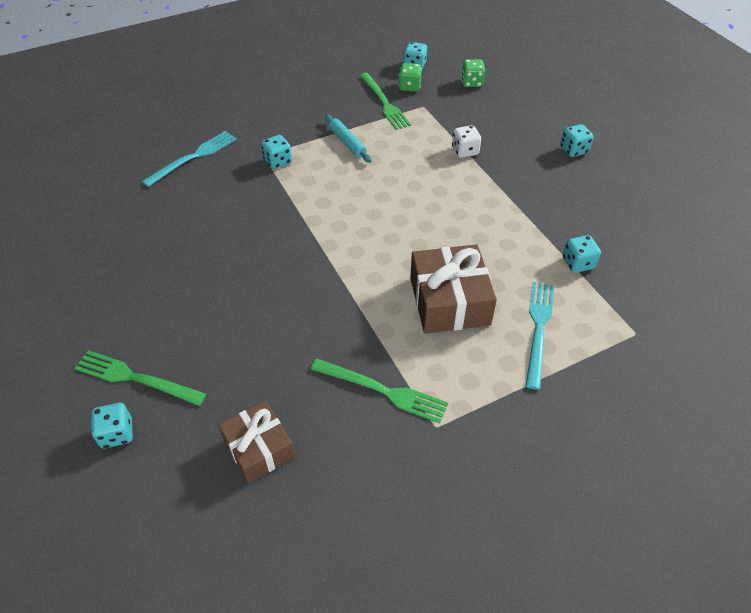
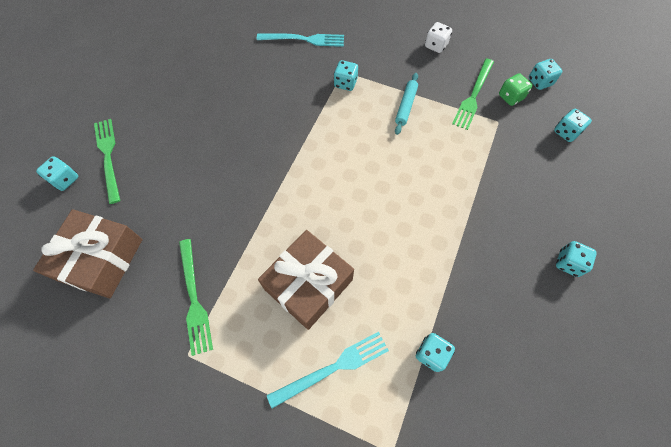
camera: 50 degrees right, 15 degrees up
(259, 448) = (101, 259): brown gift -> brown gift, size x1.52
(465, 151) = (478, 185): white dice -> white dice (436, 46)
(471, 83) = (566, 132): green dice -> turquoise dice

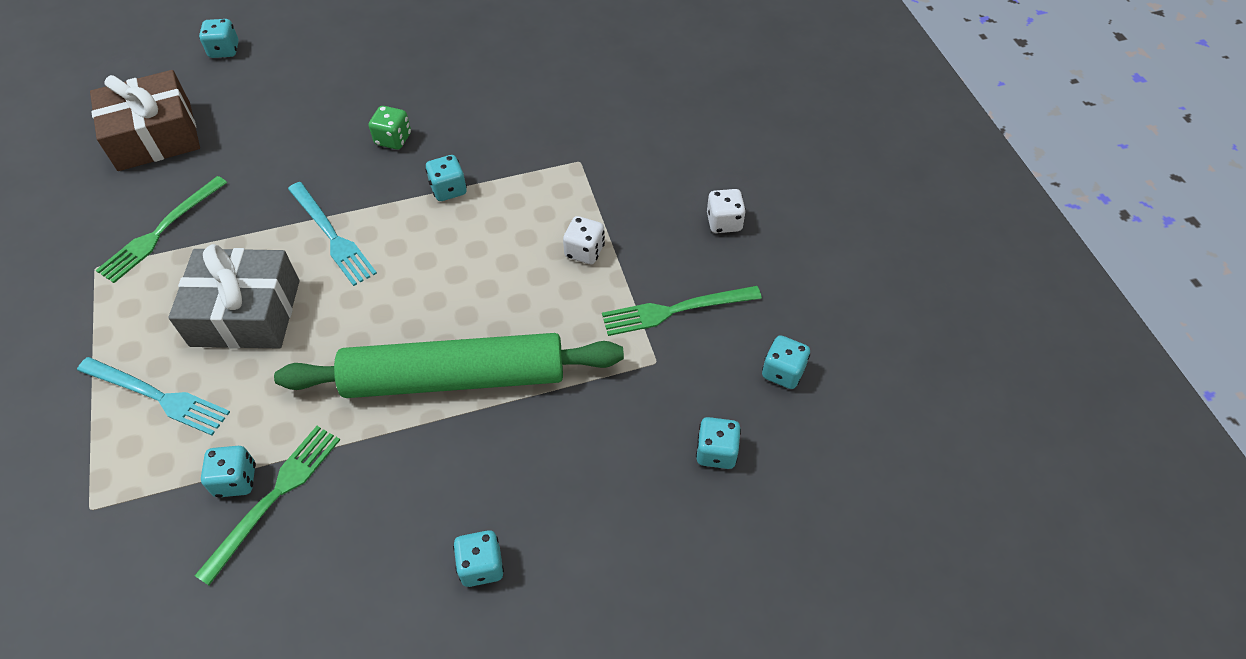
camera: 50 degrees right, 10 degrees down
(108, 157) = (277, 59): green fork -> green fork (274, 497)
(304, 40) = (593, 97): turquoise fork -> turquoise fork (332, 236)
(308, 284) = (245, 313): brown gift -> grey gift
(345, 83) = (562, 174): turquoise dice -> turquoise dice (448, 189)
(406, 106) = (584, 251): turquoise rolling pin -> white dice
(442, 207) = (455, 378): none -> green rolling pin
(510, 97) = (716, 353): green dice -> green dice (393, 139)

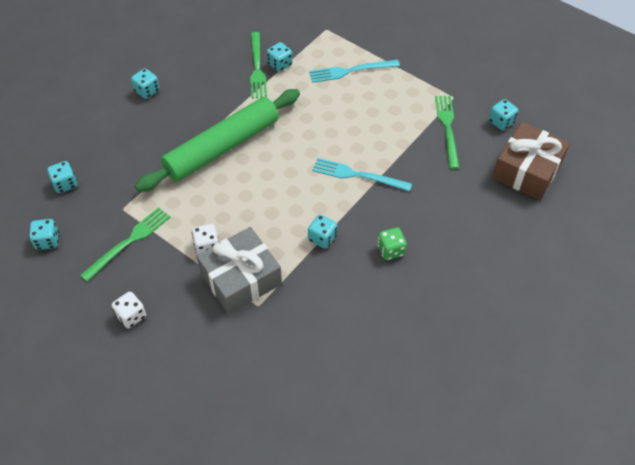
camera: 145 degrees right, 0 degrees up
(224, 50) = (574, 247): turquoise dice -> turquoise dice (501, 122)
(245, 313) = (355, 119): grey gift -> grey gift (241, 279)

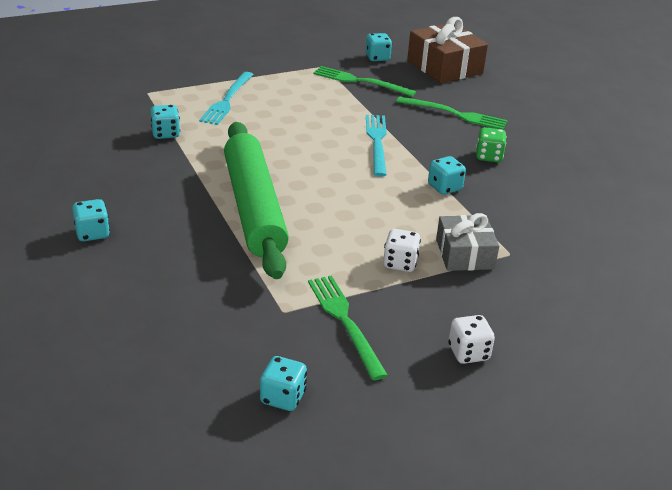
camera: 65 degrees left, 20 degrees down
(65, 184) = (189, 351): turquoise dice -> none
(241, 279) = (464, 254): grey gift -> grey gift, size x0.66
(257, 68) = (152, 148): green fork -> green fork (455, 114)
(358, 175) = (377, 142): turquoise fork -> turquoise fork turned 135 degrees clockwise

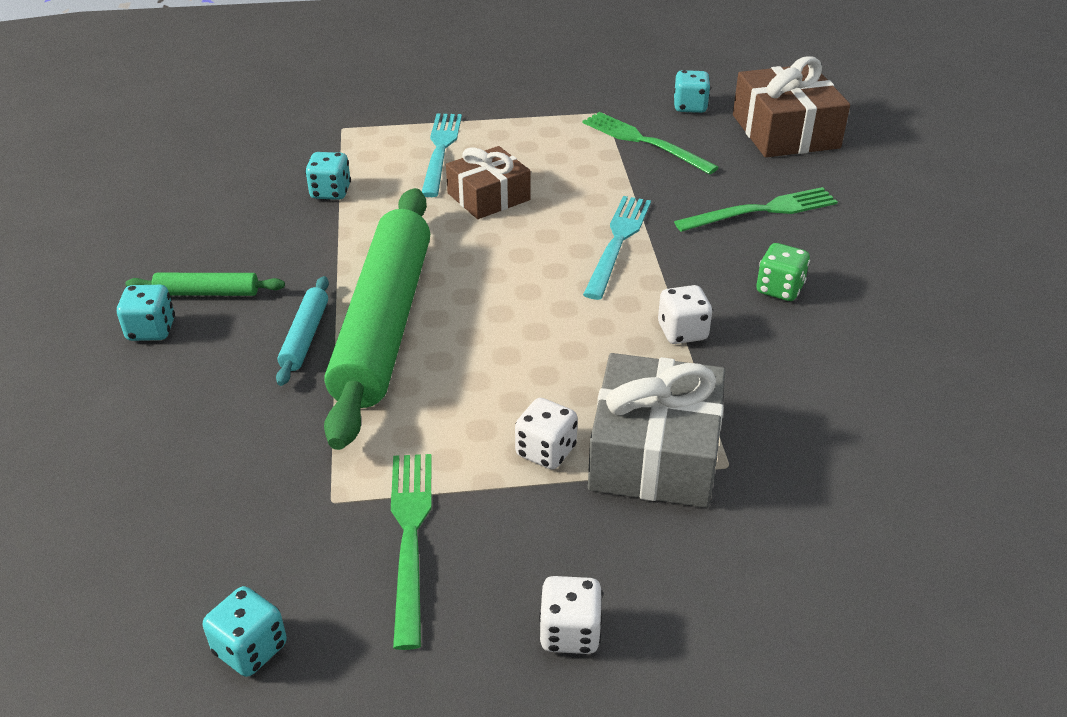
camera: 20 degrees right, 5 degrees up
(118, 206) = (207, 293): none -> green rolling pin
(205, 222) = (305, 337): none -> turquoise rolling pin
(227, 100) = (441, 151): turquoise fork -> turquoise fork turned 150 degrees clockwise
(277, 125) = (488, 197): none -> brown gift
(444, 187) = (682, 332): turquoise dice -> white dice
(455, 114) = (762, 211): green fork -> green fork turned 60 degrees counterclockwise
(464, 254) = (655, 453): grey gift -> grey gift, size x1.52

